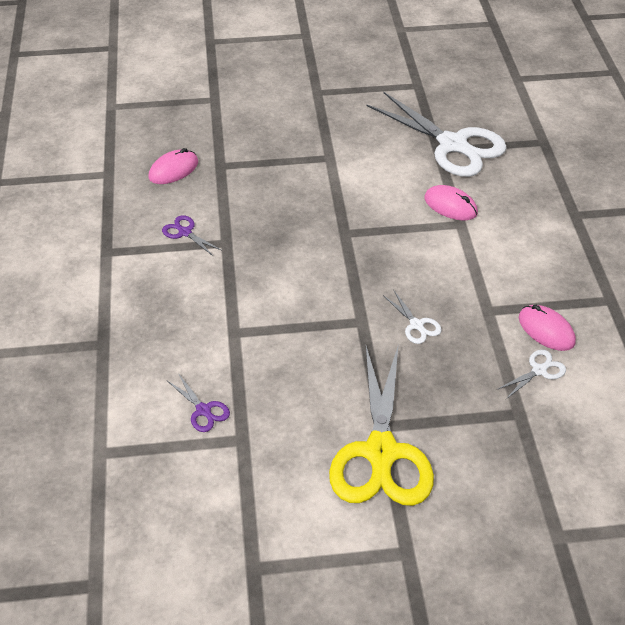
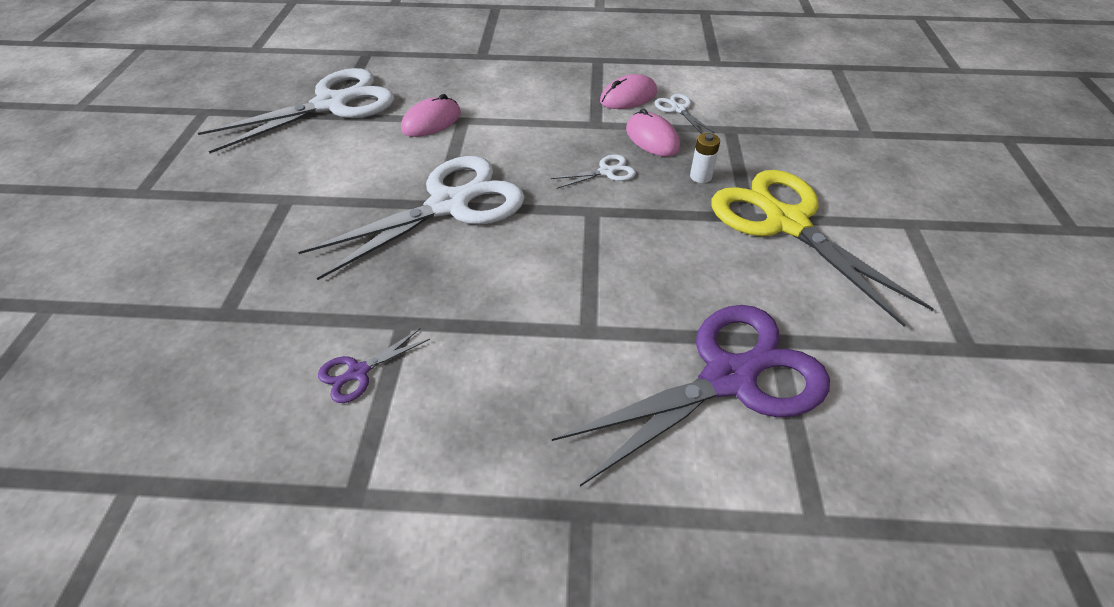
camera: 80 degrees left, 0 degrees up
(173, 170) = (192, 377): pink mouse -> pink mouse (652, 138)
(203, 410) = (729, 378): purple scissors -> purple scissors, size x2.45
(346, 239) = (449, 205): none -> white scissors
(381, 452) = (786, 223): yellow scissors -> yellow scissors turned 135 degrees counterclockwise
(430, 390) = (700, 176): none -> white battery

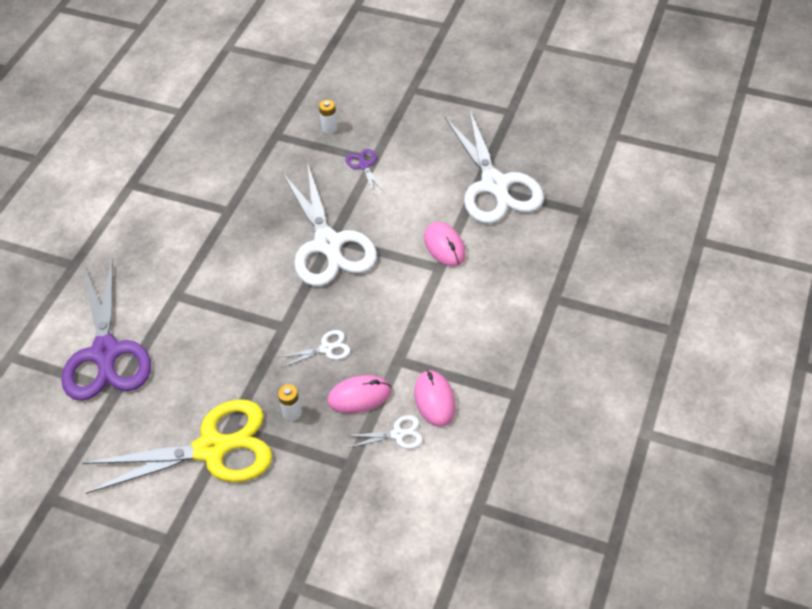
camera: 110 degrees right, 5 degrees up
(215, 255) = (329, 128): none -> white battery
(358, 372) = (202, 189): purple scissors -> purple scissors (364, 165)
(606, 172) = (326, 348): white scissors -> white scissors turned 105 degrees counterclockwise

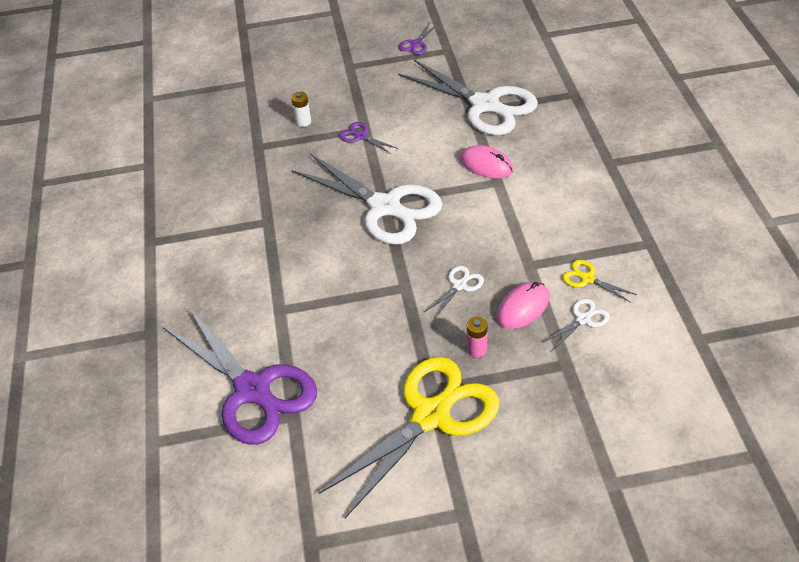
camera: 30 degrees left, 5 degrees down
(292, 412) = (477, 349): white battery -> pink battery
(434, 400) = (587, 279): pink mouse -> yellow scissors
(488, 92) = (416, 44): none -> purple scissors

